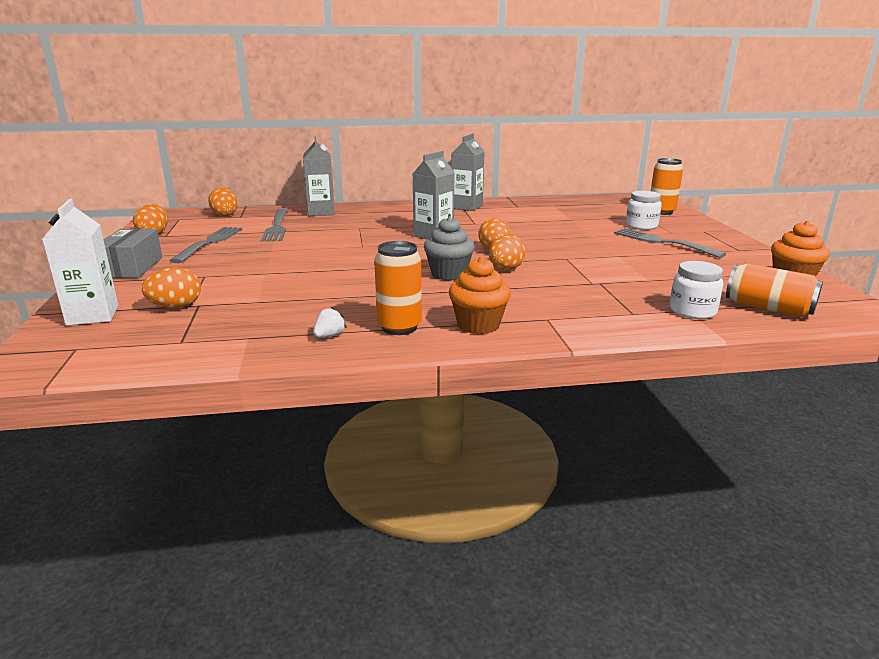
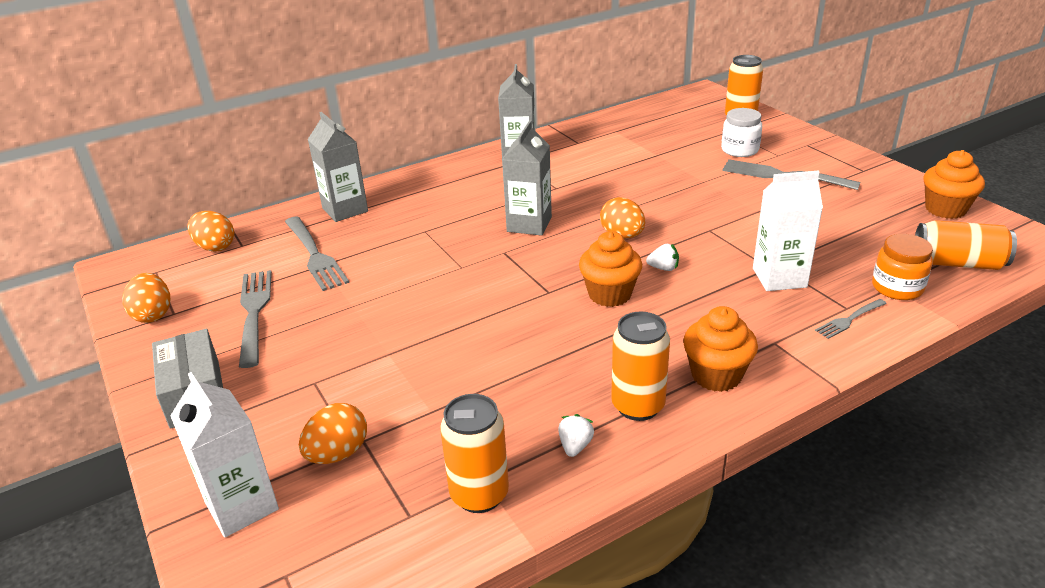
camera: 20 degrees left, 10 degrees up
(236, 343) = (479, 494): none -> orange can
(448, 274) = (609, 294): grey cupcake -> orange cupcake
(505, 269) = (663, 268): orange egg -> white strawberry
(593, 289) = (779, 278): none -> white carton
(627, 319) = (849, 319): none -> grey fork
(692, 311) = (897, 288): white jar -> orange jar

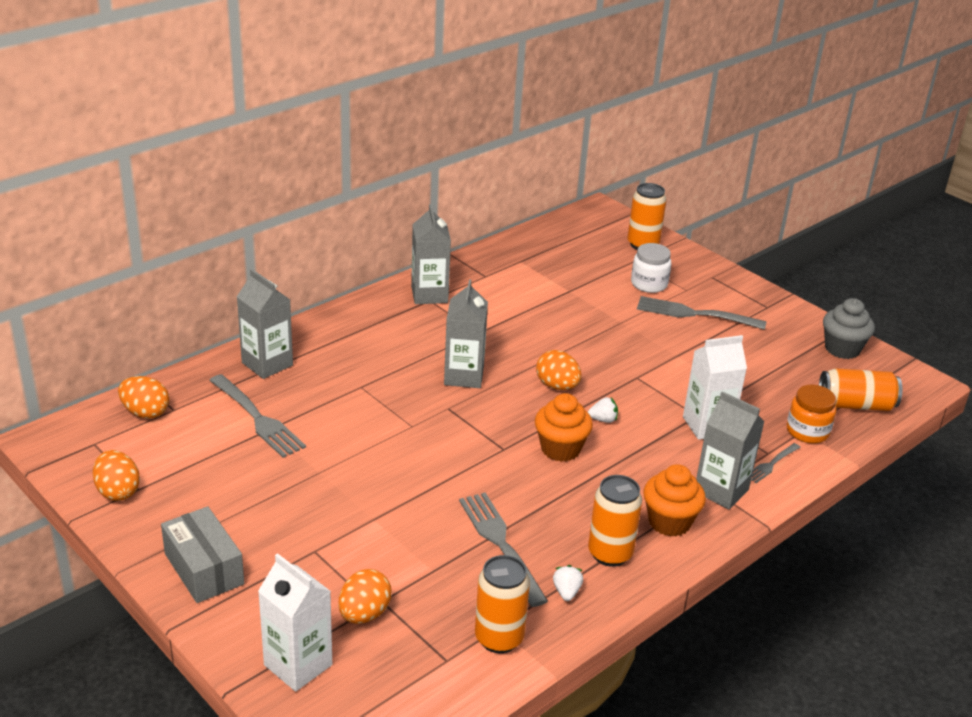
camera: 15 degrees left, 0 degrees up
(254, 313) = (224, 485): grey fork -> grey fork (501, 544)
(784, 345) = (721, 490): none -> grey carton
(945, 209) = (842, 349): orange cupcake -> grey cupcake

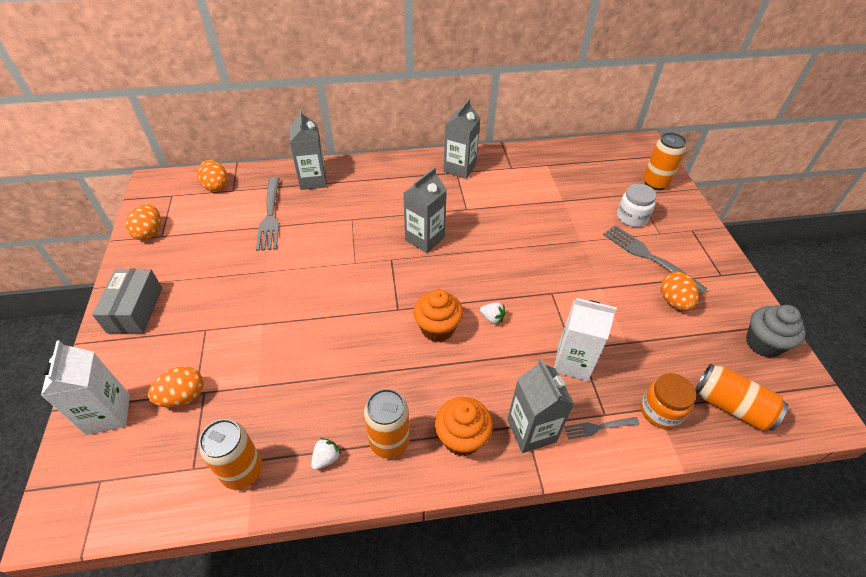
camera: 35 degrees right, 15 degrees up
(501, 544) = (321, 389): grey fork -> none
(557, 386) = (483, 274): orange egg -> orange egg (674, 301)

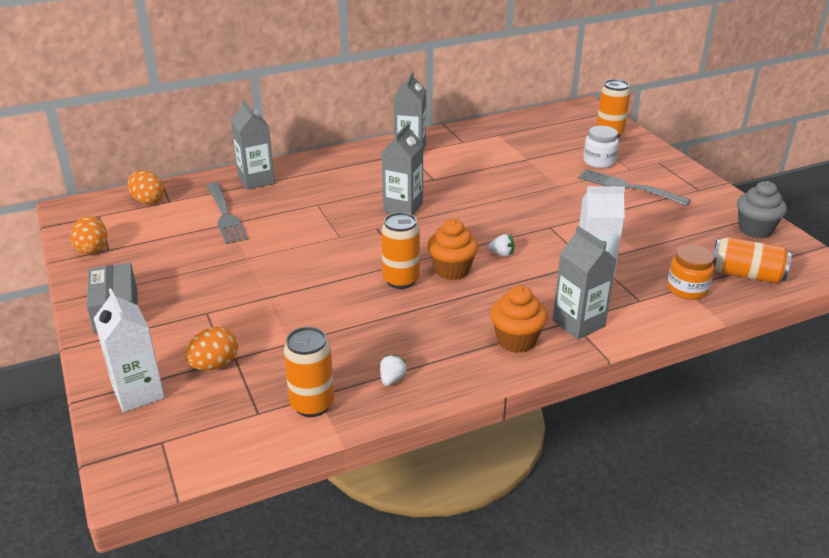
camera: 15 degrees left, 15 degrees down
(389, 441) = (448, 356): orange can -> orange can (401, 280)
(599, 427) = (638, 309): grey fork -> none
(674, 301) = (665, 214): orange egg -> none

